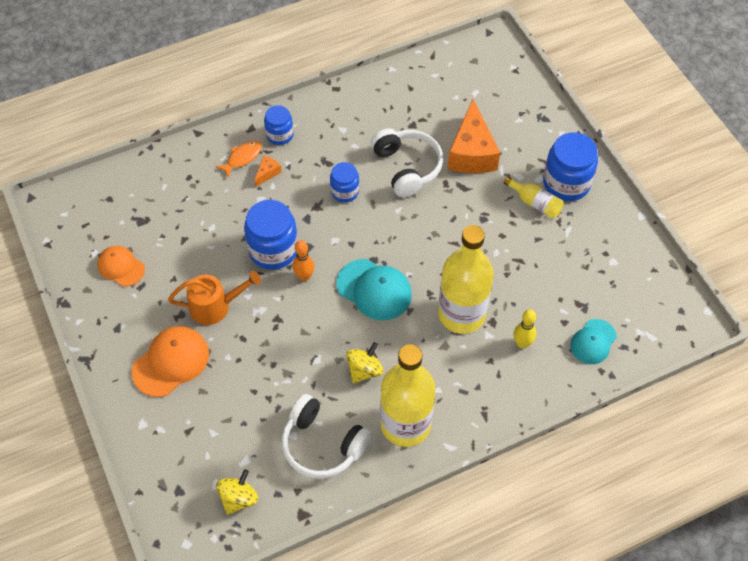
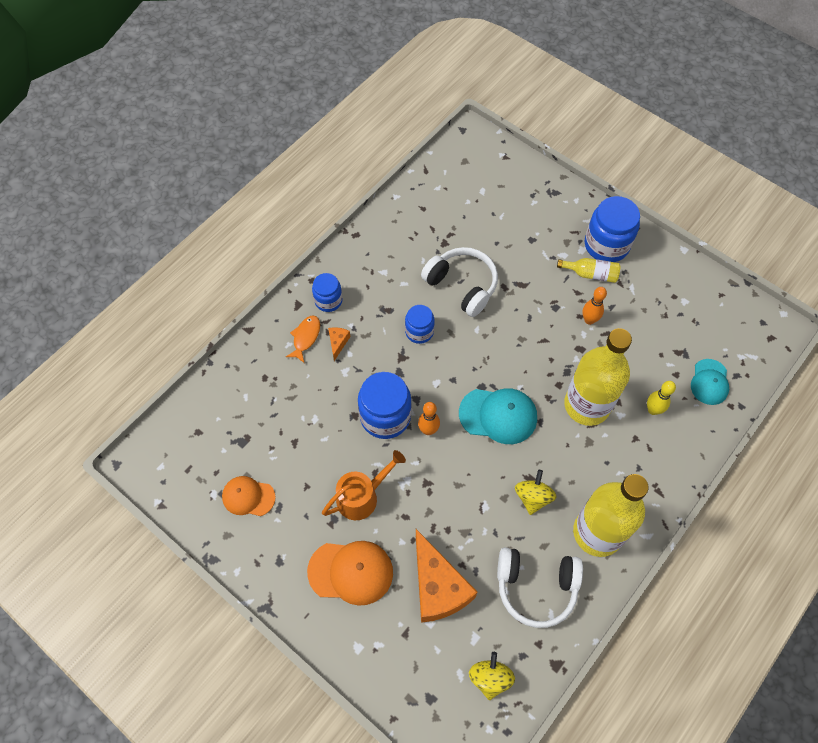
camera: 25 degrees left, 5 degrees up
(171, 362) = (351, 572): orange cap -> orange cap turned 75 degrees clockwise
(471, 152) = (511, 248): orange cheese -> orange cheese (437, 587)
(509, 242) = (589, 320): none -> orange bowling pin

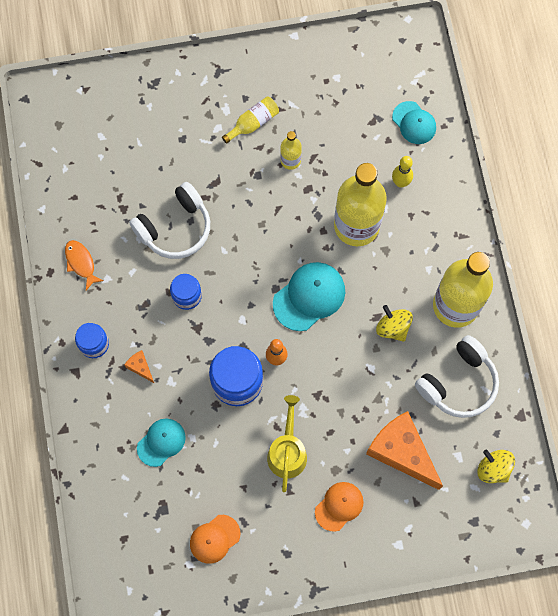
camera: 50 degrees left, 10 degrees up
(293, 400) = (161, 442): none -> turquoise cap
(305, 337) = (112, 389): orange fish -> orange fish (81, 263)
(351, 572) = (339, 506): orange cap -> orange cap, size x0.65
(362, 496) = (287, 451): orange watering can -> yellow watering can
(437, 587) = (401, 452): orange cheese -> orange cheese turned 150 degrees counterclockwise
(462, 285) = (175, 228): white headphones -> white headphones turned 150 degrees clockwise
(589, 320) = (290, 160): orange bowling pin -> yellow bottle
(606, 245) = (238, 88): blue jar -> none

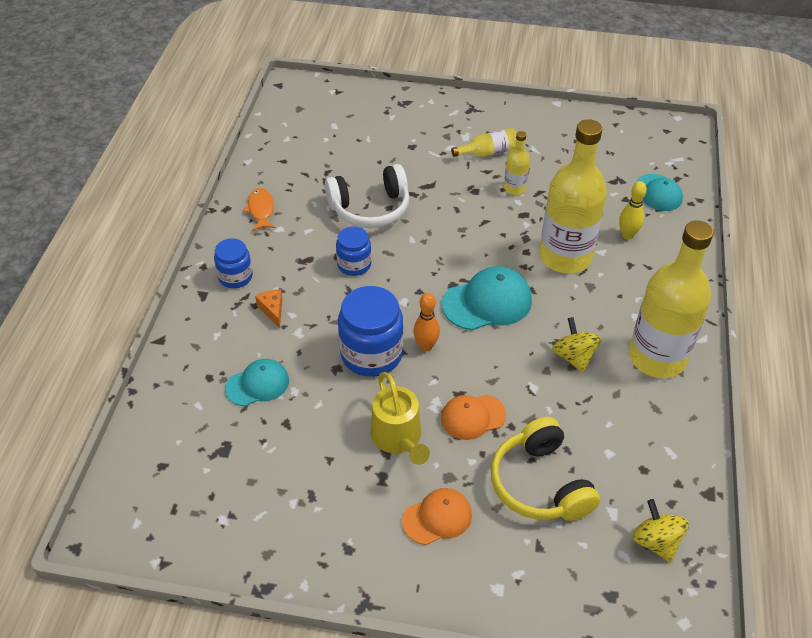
camera: 20 degrees right, 25 degrees down
(214, 539) = (267, 502): orange cap -> orange cap (473, 417)
(287, 451) = (398, 439): yellow watering can -> yellow watering can turned 135 degrees clockwise
(401, 452) = (540, 484): orange cheese -> yellow headphones
(458, 383) = (637, 434): white headphones -> none

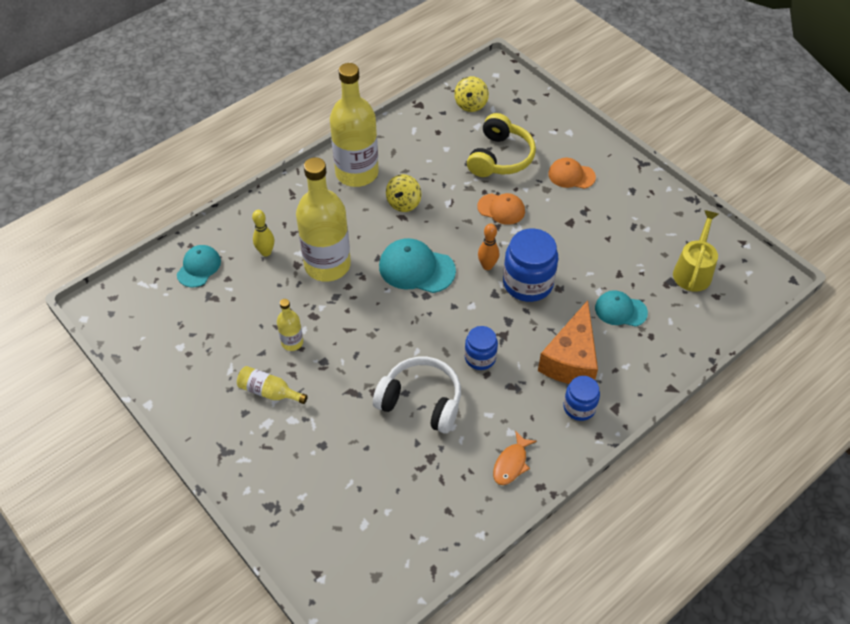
camera: 140 degrees left, 5 degrees up
(272, 310) = (571, 359): orange cheese -> orange cheese, size x2.37
(398, 439) = (557, 224): yellow watering can -> yellow watering can (693, 270)

